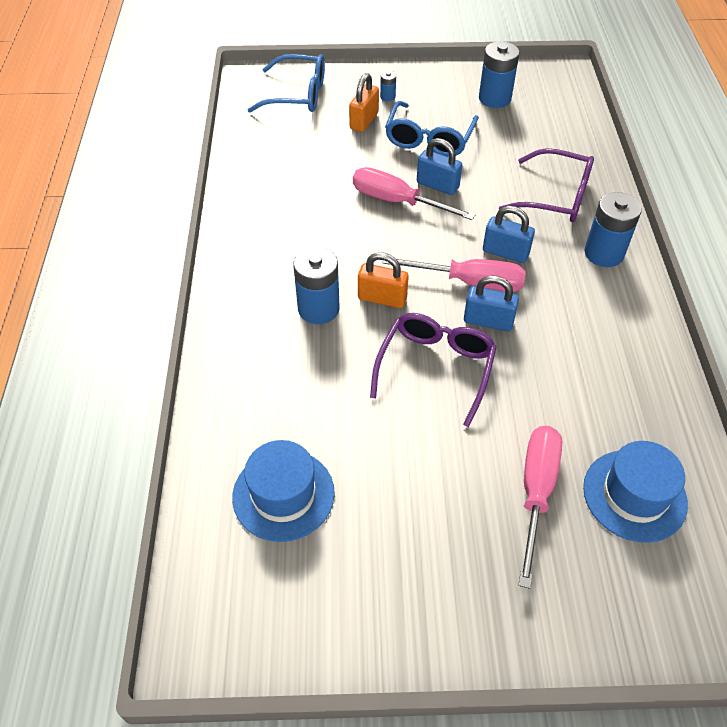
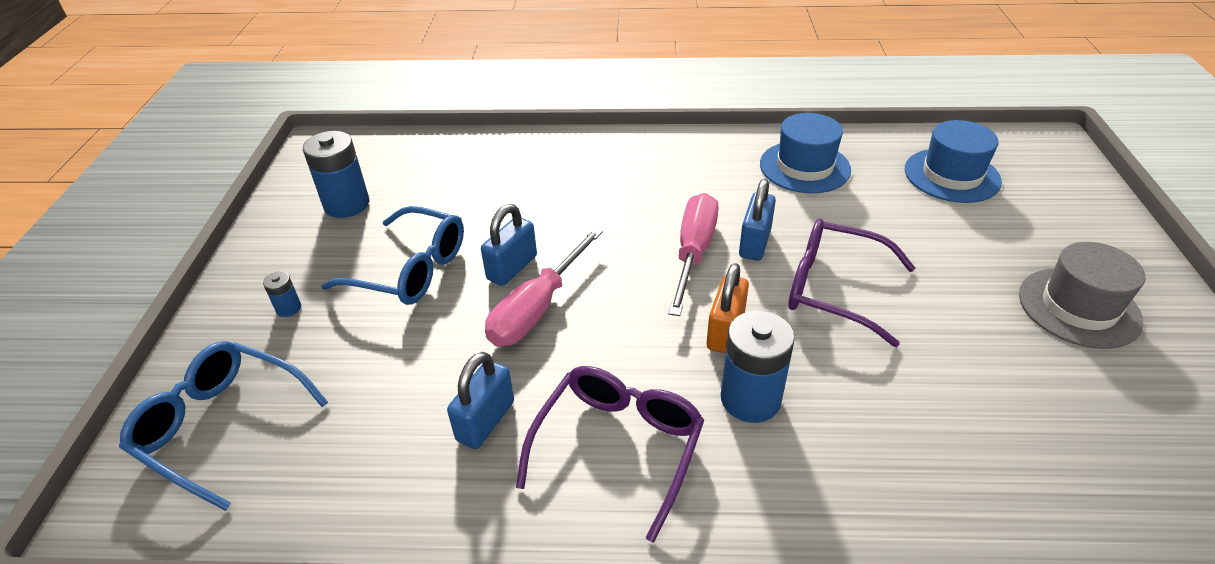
camera: 85 degrees left, 10 degrees down
(283, 494) = (1072, 436): blue hat -> blue hat (804, 167)
(298, 95) = (221, 426): blue glasses -> blue glasses turned 75 degrees counterclockwise
(364, 121) = (338, 338): orange padlock -> none
(431, 550) = (1079, 307): none -> grey hat
(505, 252) = (644, 221): blue padlock -> blue padlock (486, 421)
(536, 492) = (974, 231): pink screwdriver -> none
(556, 197) = (554, 176): purple glasses -> purple glasses (618, 447)
(604, 253) = (648, 155): blue battery -> none

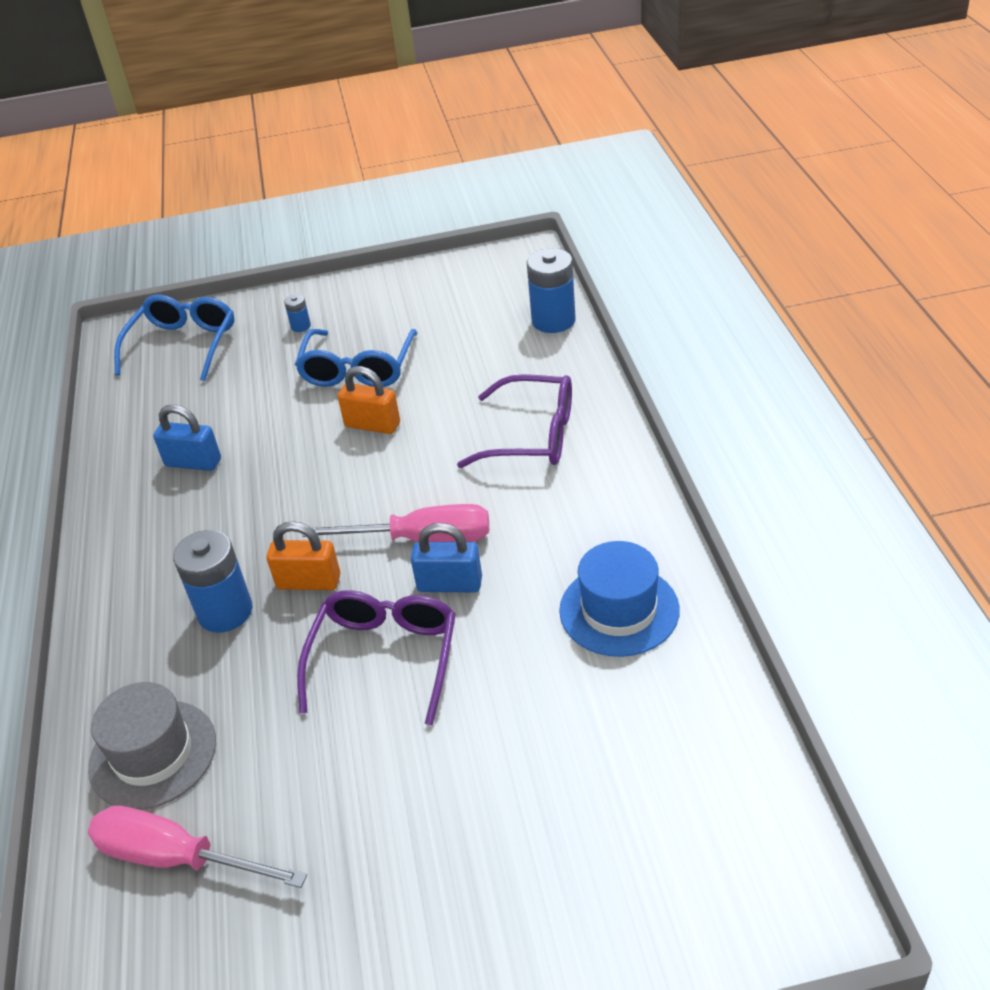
camera: 80 degrees right, 0 degrees up
(347, 204) = (439, 304): blue battery -> blue battery (553, 320)
(512, 268) = (372, 425): blue padlock -> orange padlock
(537, 308) = (321, 455): pink screwdriver -> pink screwdriver (177, 858)
(618, 447) = (170, 540): purple glasses -> purple glasses (533, 436)
(951, 175) = (656, 769): blue hat -> none
(1079, 307) = (393, 898): grey hat -> grey hat (153, 754)

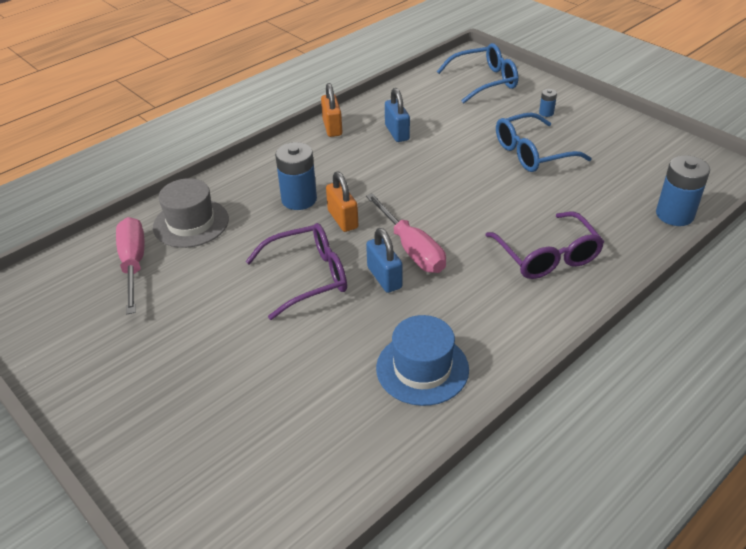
camera: 55 degrees right, 0 degrees up
(372, 425) = (489, 182): orange padlock -> orange padlock (332, 127)

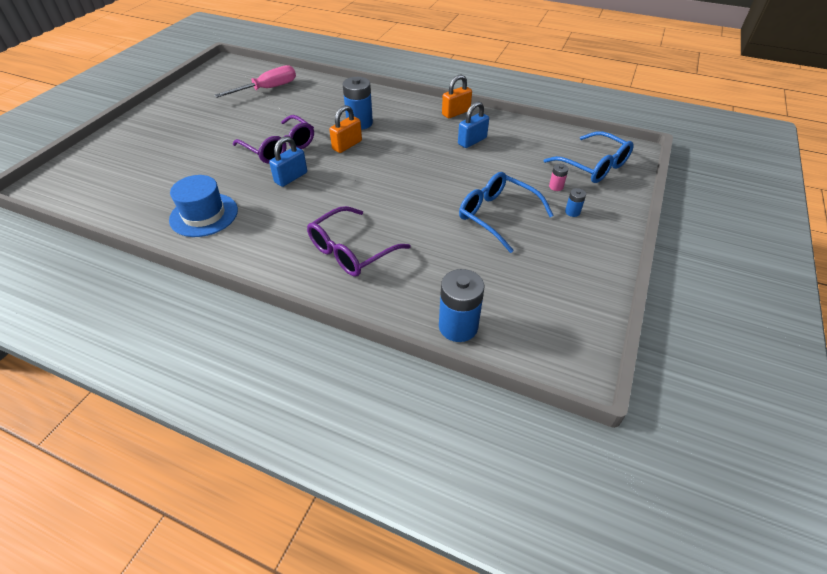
camera: 65 degrees right, 5 degrees up
(191, 223) = (314, 94): grey hat -> none
(411, 249) = (328, 182): pink screwdriver -> none
(504, 109) = (556, 187): none -> pink battery

